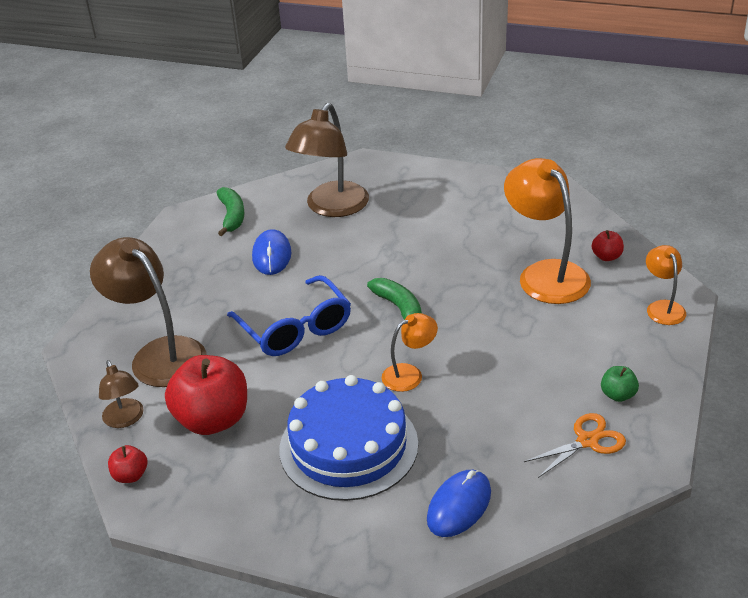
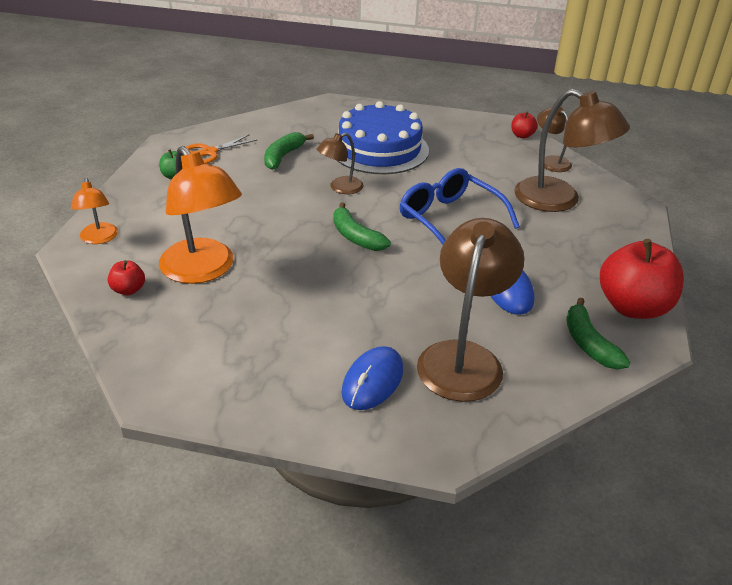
camera: 170 degrees right, 0 degrees up
(213, 420) = (485, 161): red apple -> red apple (633, 307)
(409, 374) = (340, 188): orange lamp -> brown lamp
(459, 506) = (302, 125): blue mouse -> blue mouse (372, 381)
(483, 431) = (283, 156): none -> green banana

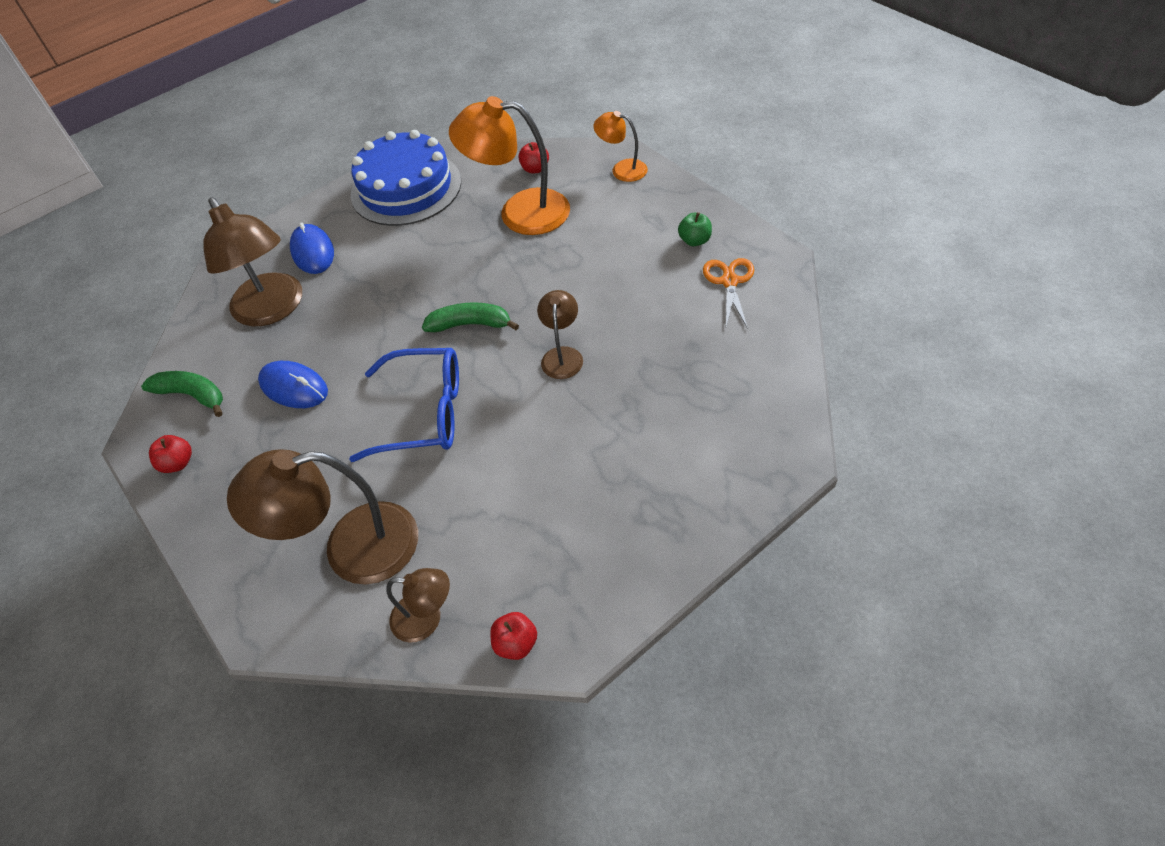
camera: 135 degrees right, 15 degrees up
(283, 156) = (671, 338): green banana -> none
(379, 149) = (616, 438): blue cake -> blue cake (406, 188)
(633, 307) = (178, 463): red apple -> red apple, size x0.45

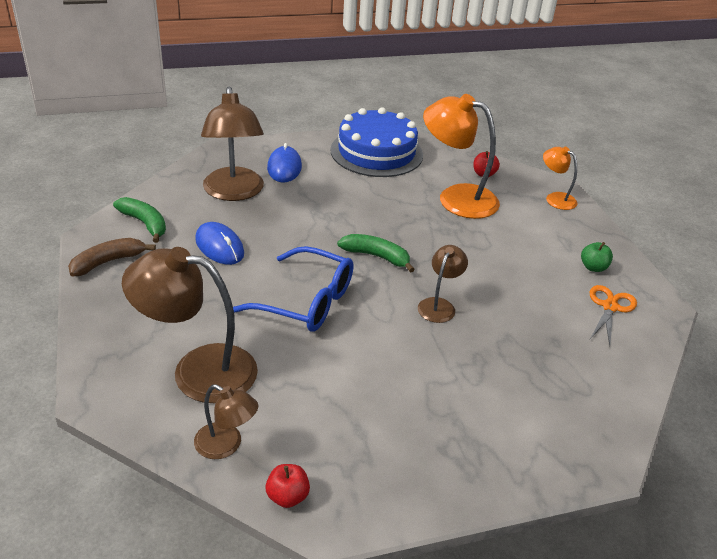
camera: 15 degrees right, 15 degrees down
(178, 463) = (108, 262): red apple -> brown banana

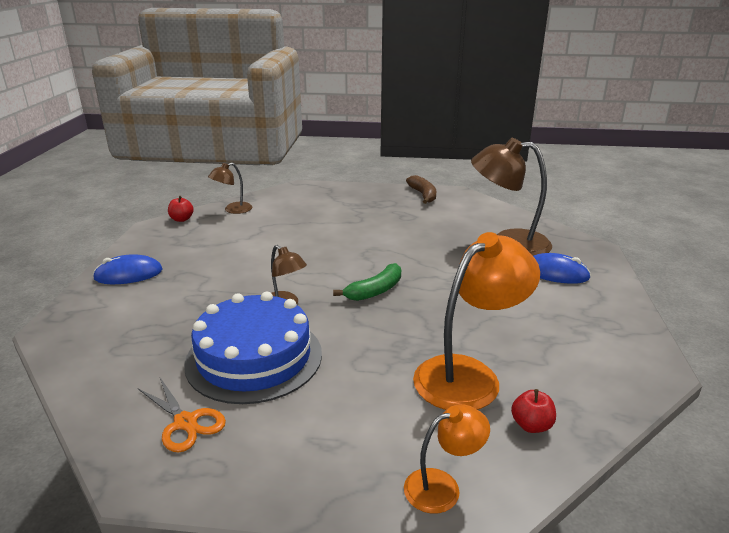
camera: 115 degrees right, 10 degrees down
(145, 223) = (467, 208): green banana -> none
(198, 370) = (297, 209): brown lamp -> none
(219, 246) = (425, 228): blue mouse -> blue mouse (128, 274)
(307, 301) = (335, 249): blue glasses -> none
(376, 152) = (597, 340): blue cake -> blue cake (254, 357)
(593, 267) = (259, 445): green apple -> none

